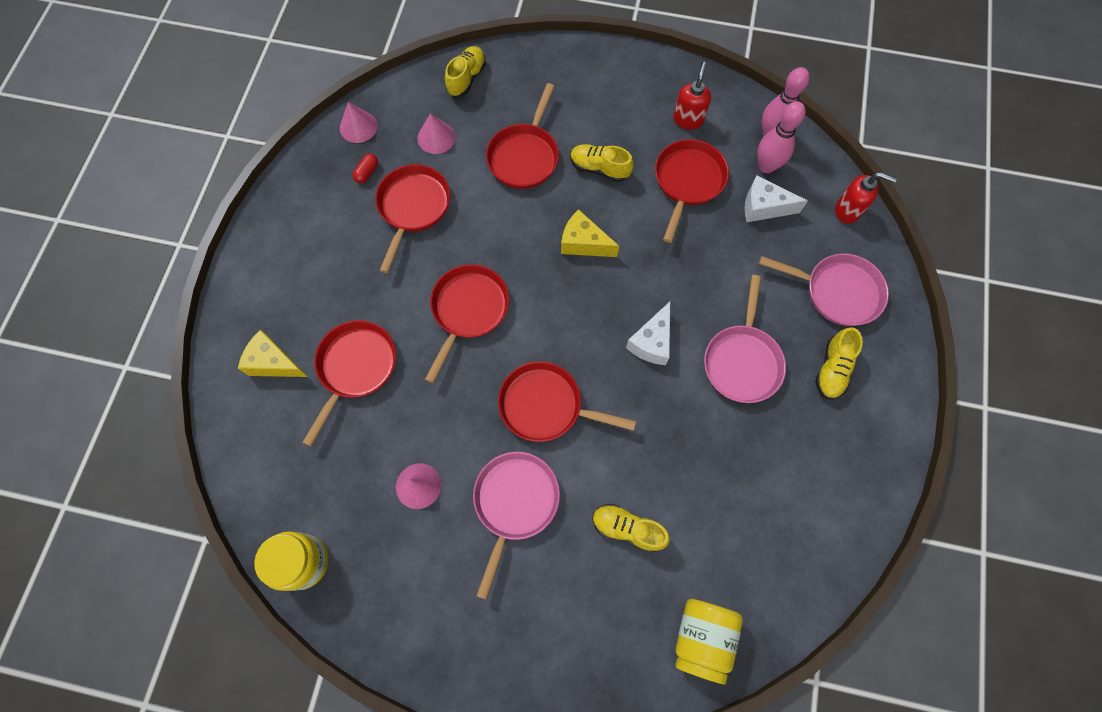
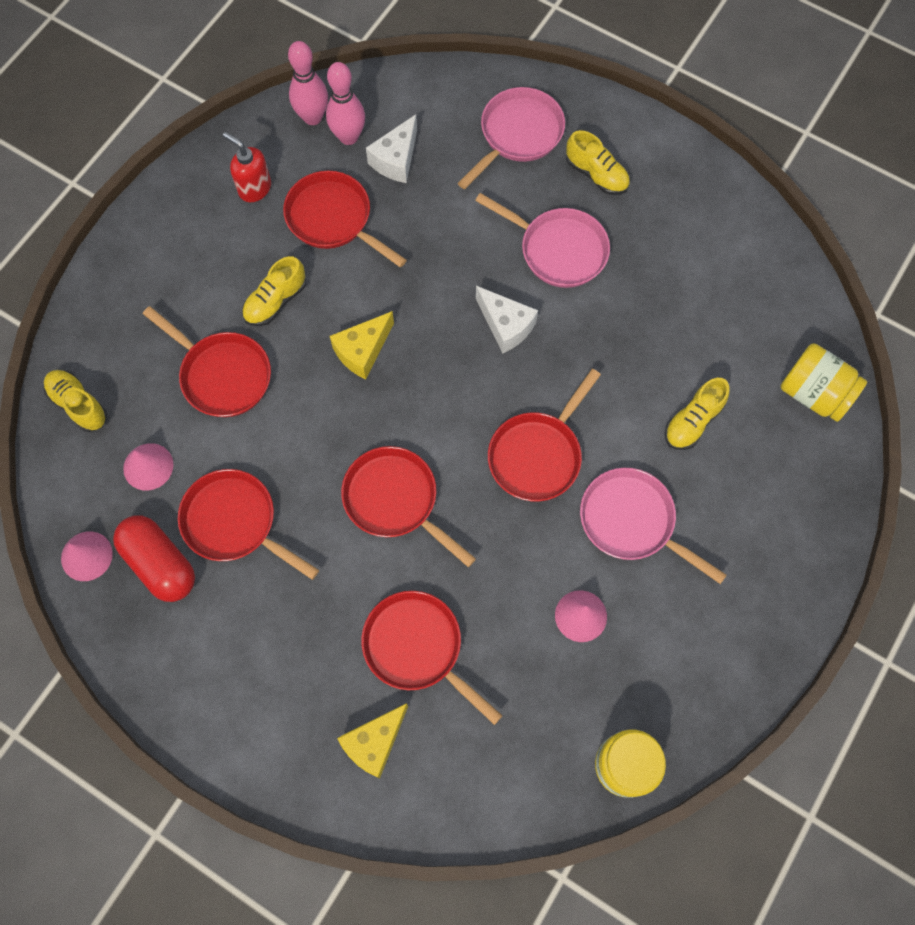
camera: 70 degrees left, 0 degrees up
(367, 172) = (160, 563): red capsule -> red capsule, size x2.26
(847, 211) = (433, 86): red soap dispenser -> none

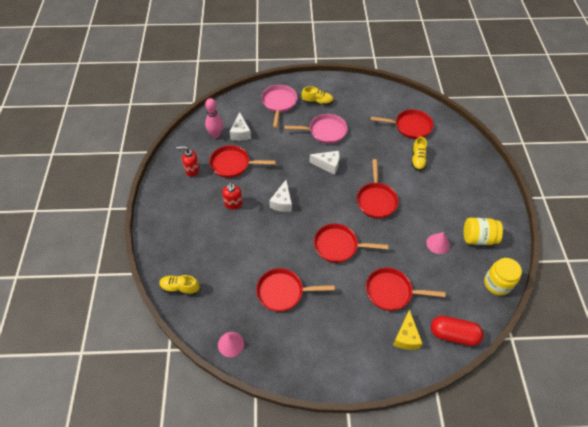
camera: 35 degrees left, 15 degrees down
(148, 466) = (229, 293): pink cone -> none
(160, 563) = (265, 326): red capsule -> red capsule (453, 334)
(222, 375) = (233, 242): red pan -> red pan (410, 126)
(275, 301) = (233, 204): yellow shoe -> red soap dispenser
(313, 117) = (196, 135): pink bowling pin -> none
(362, 351) = (282, 202): yellow cheese -> white cheese
(632, 521) = (427, 202): pink pan -> none
(814, 393) = (447, 130): yellow jar -> yellow jar (478, 238)

